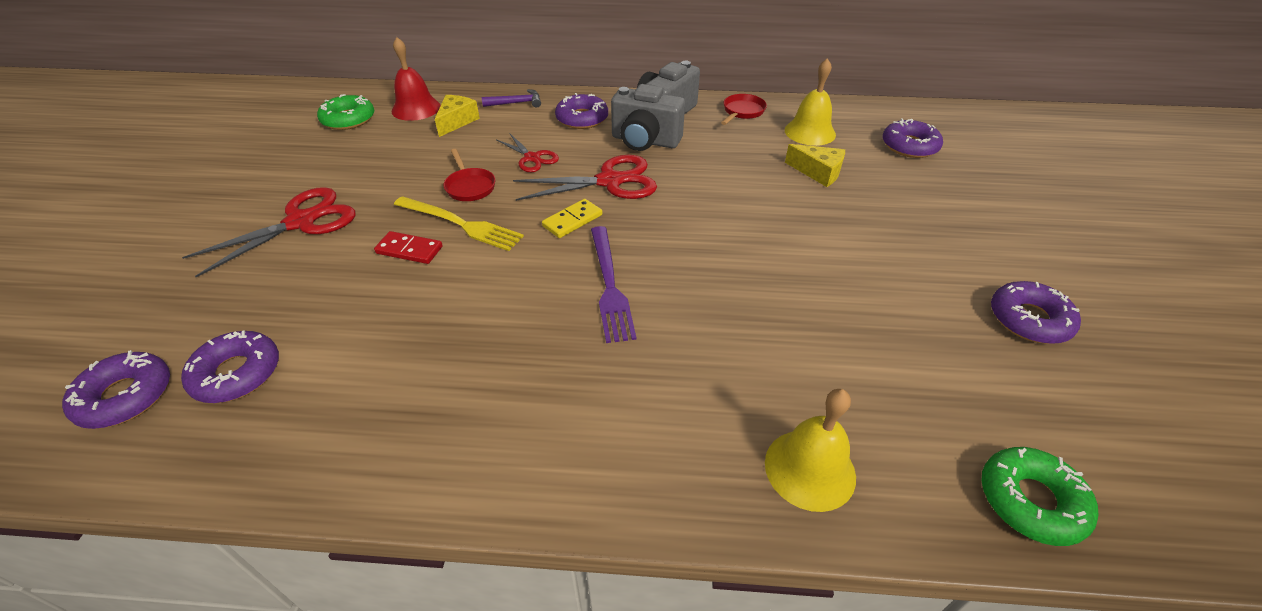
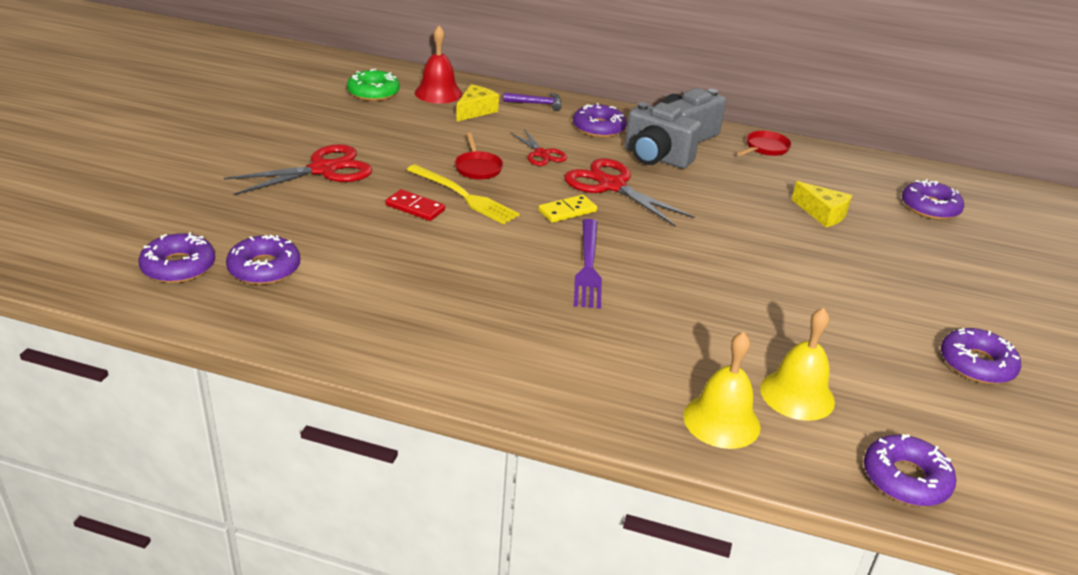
camera: 10 degrees right, 10 degrees down
(610, 181) = (611, 186): red scissors -> red scissors turned 135 degrees counterclockwise
(810, 132) = (829, 178): yellow bell -> yellow bell (797, 395)
(1030, 501) = (905, 479): green donut -> purple donut

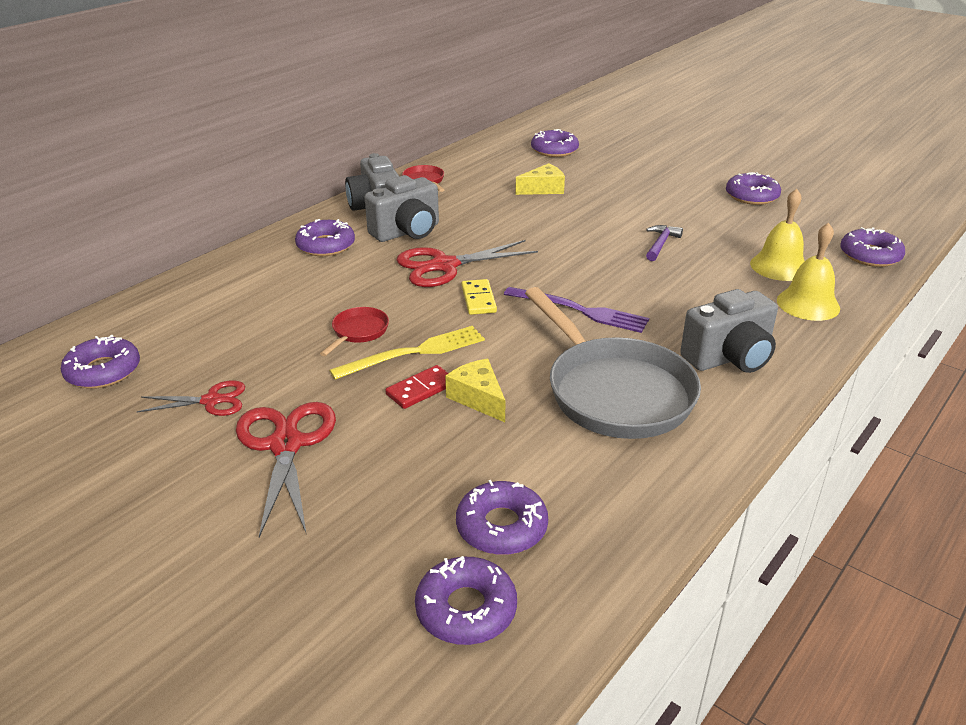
camera: 65 degrees left, 0 degrees up
(373, 92) = (103, 371): green donut -> purple donut
(438, 93) = (153, 323): red bell -> none
(463, 300) = (614, 391): none -> grey pan
(475, 111) = (224, 307): yellow cheese -> yellow cheese (478, 398)
(477, 167) = (358, 332): red pan -> red pan turned 75 degrees counterclockwise
(536, 104) = (242, 267): purple hammer -> purple hammer (661, 244)
(541, 154) = (356, 288): red scissors -> red scissors (211, 400)
(562, 366) = (729, 358): none -> grey camera

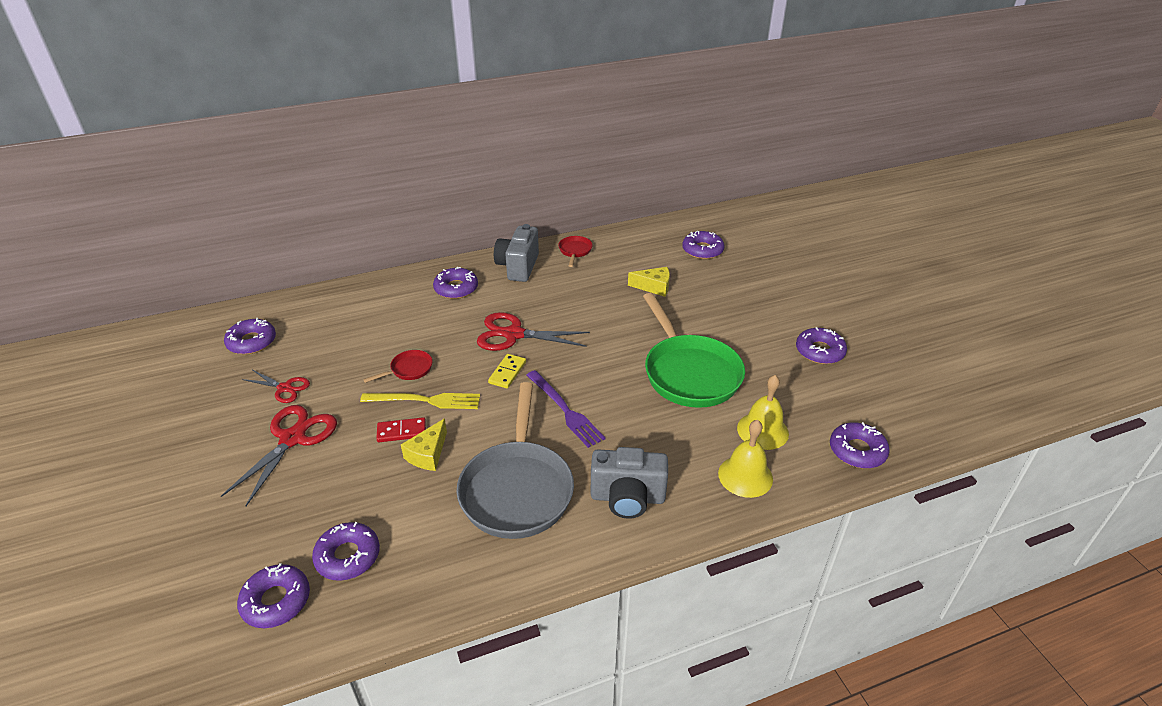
camera: 30 degrees right, 5 degrees up
(407, 232) = (518, 295): grey camera -> none
(478, 398) = (428, 454): yellow cheese -> yellow cheese turned 150 degrees counterclockwise
(661, 244) = (689, 372): purple hammer -> green pan

